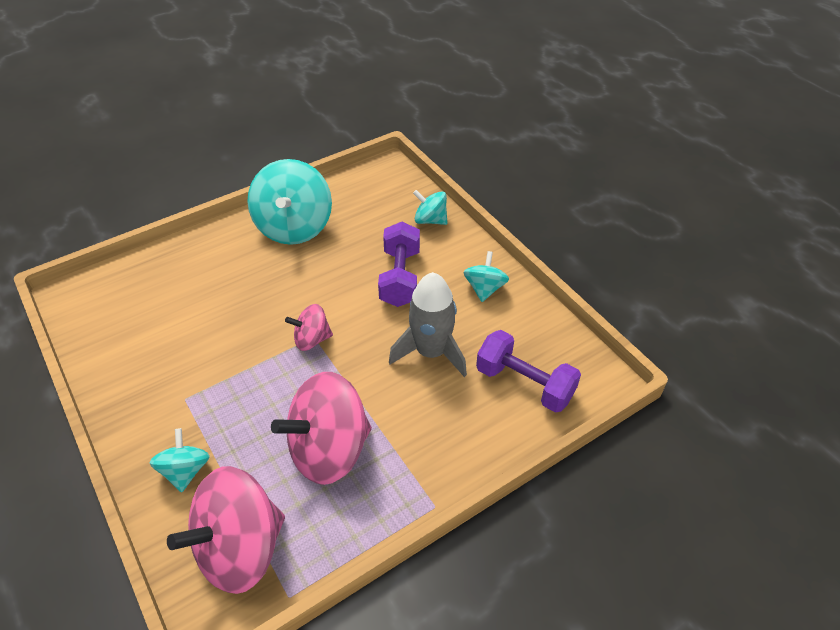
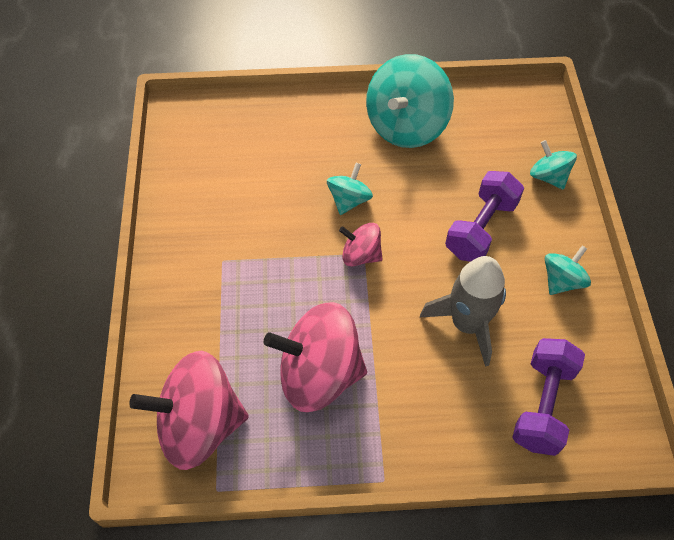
camera: 30 degrees right, 10 degrees up
(185, 471) = (191, 329): turquoise spinning top -> turquoise spinning top (349, 200)
(524, 384) = (542, 405): purple dumbbell -> purple dumbbell turned 45 degrees clockwise

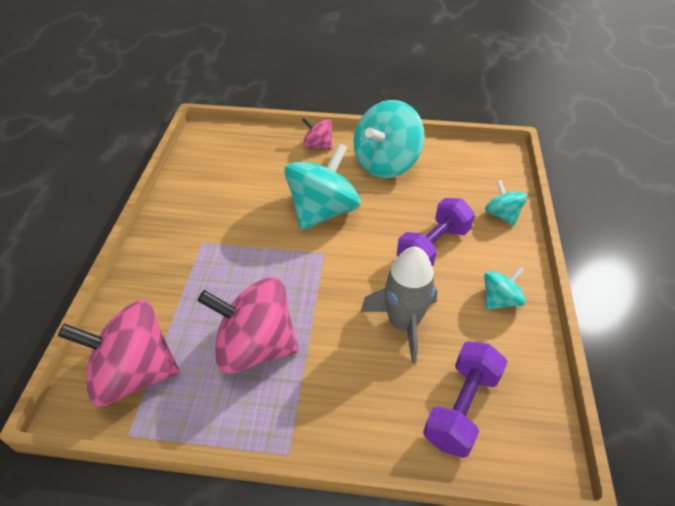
camera: 10 degrees right, 10 degrees down
(349, 200) = (323, 211): turquoise spinning top -> turquoise spinning top, size x1.95
(361, 255) = (321, 254): pink spinning top -> pink spinning top (318, 145)

